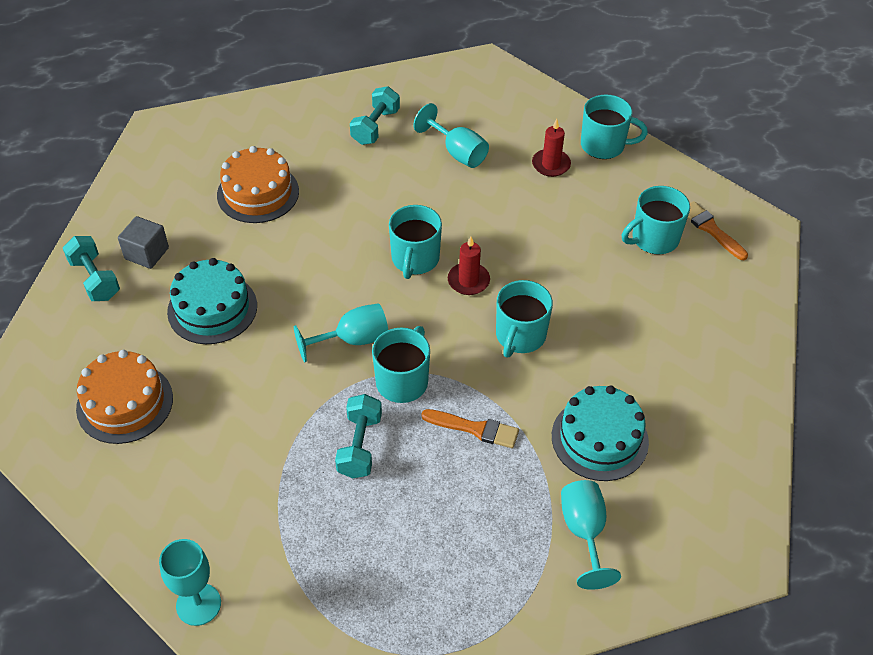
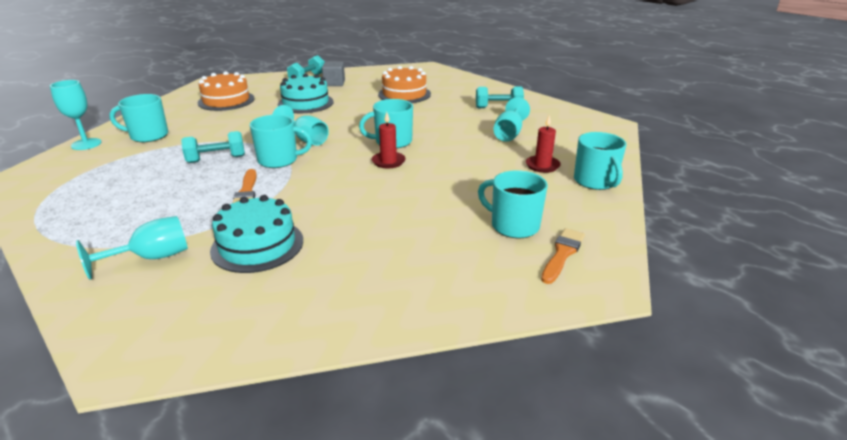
camera: 65 degrees right, 20 degrees down
(520, 336) = (348, 190): turquoise mug -> turquoise mug (148, 136)

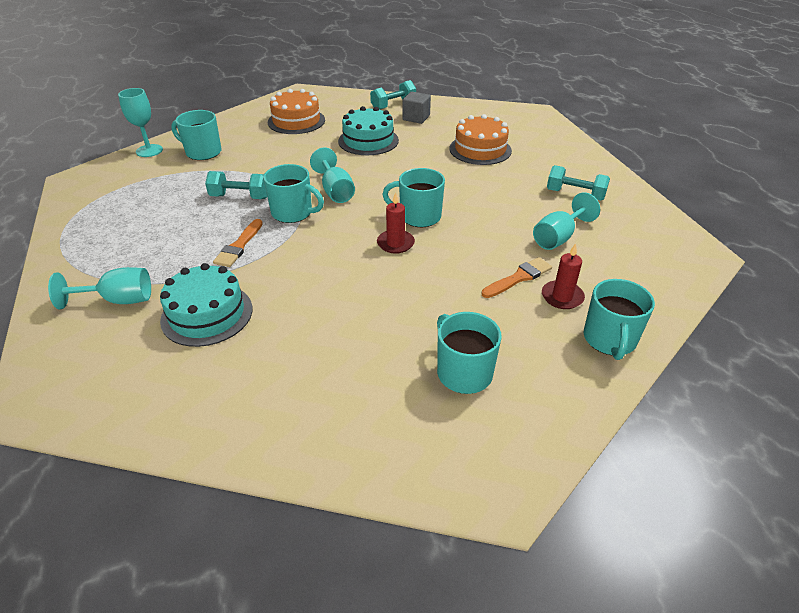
camera: 25 degrees right, 10 degrees up
(562, 253) = (488, 430): orange brush -> orange brush (519, 277)

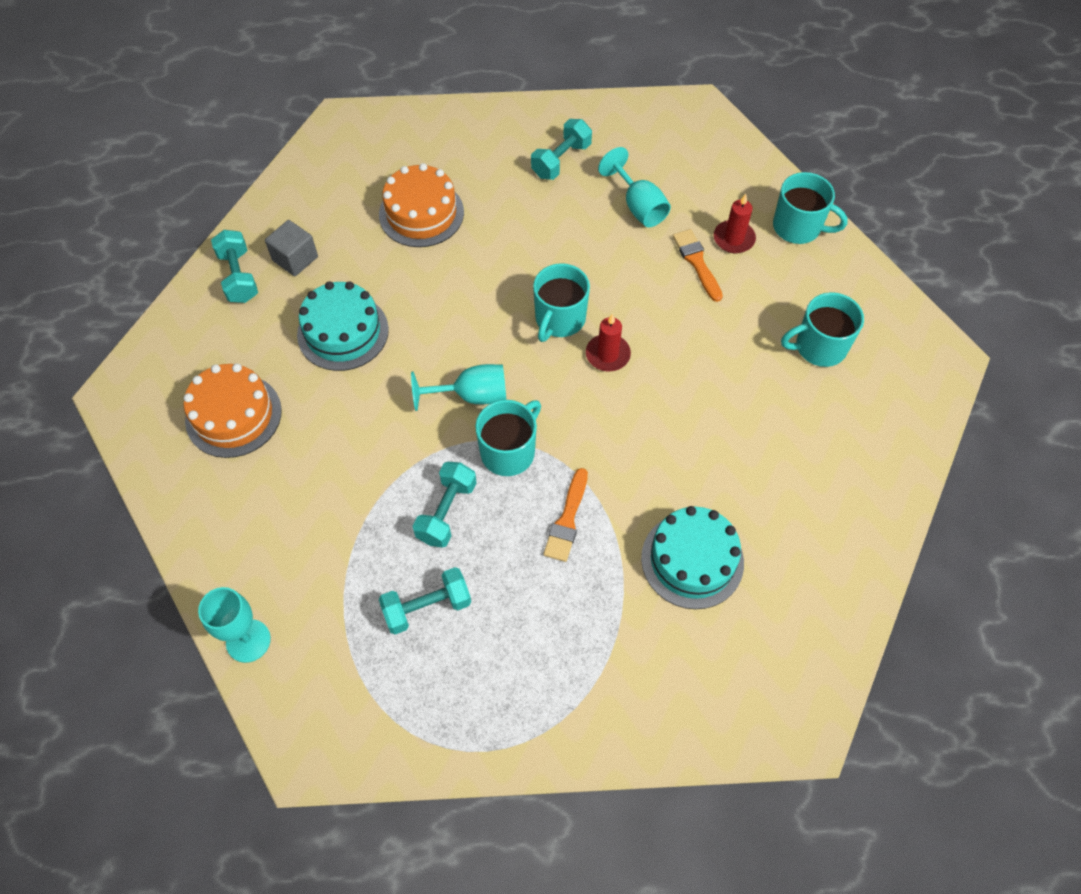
camera: 75 degrees left, 20 degrees up
(119, 300) = (645, 657): turquoise goblet -> none
(168, 201) = (427, 607): none -> turquoise dumbbell
(202, 152) = (288, 558): turquoise mug -> none
(239, 246) = (567, 520): orange brush -> orange brush turned 75 degrees clockwise

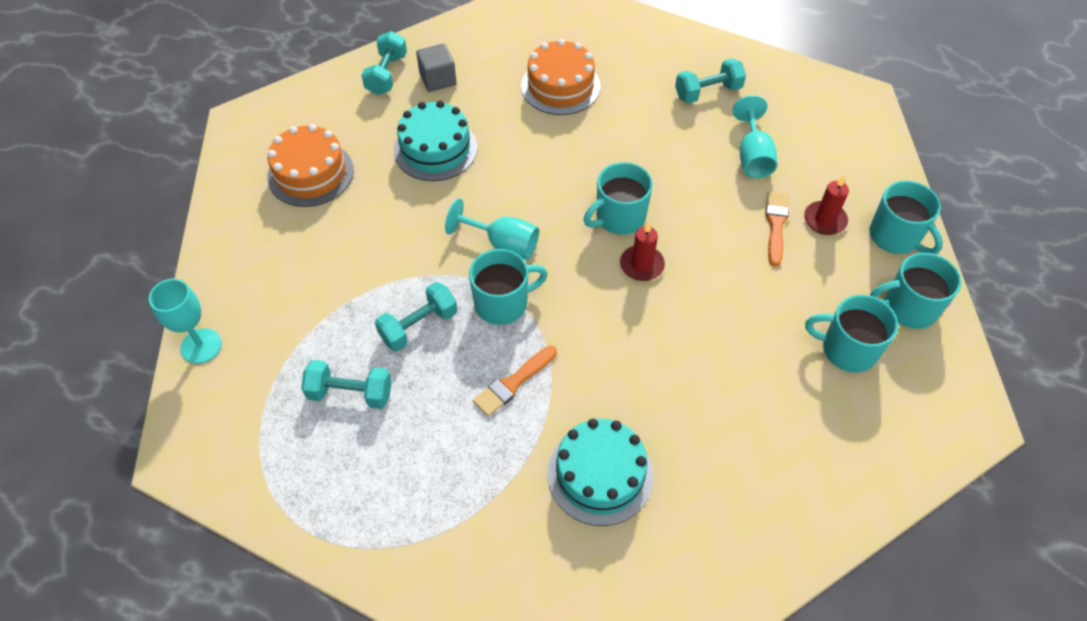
camera: 30 degrees right, 5 degrees down
(844, 286) = (908, 308): none -> turquoise mug

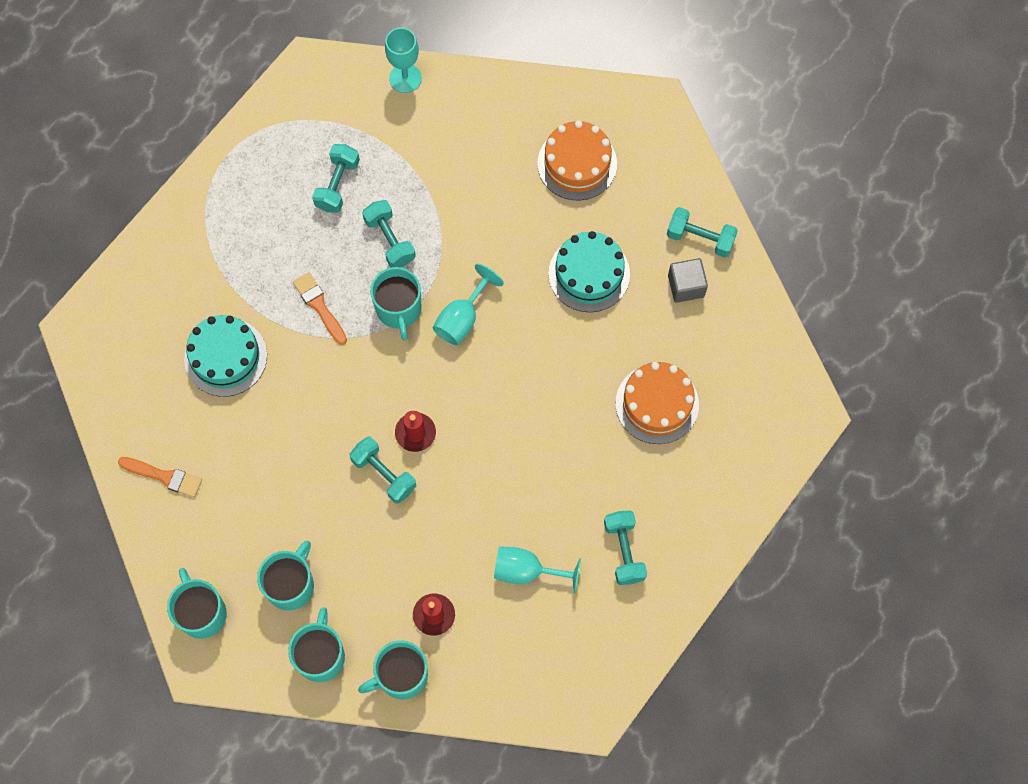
camera: 100 degrees right, 15 degrees up
(619, 217) = (473, 425): turquoise mug -> turquoise mug (202, 613)
(695, 285) = (384, 474): none -> turquoise dumbbell
(775, 225) = (437, 566): orange brush -> orange brush (164, 476)

